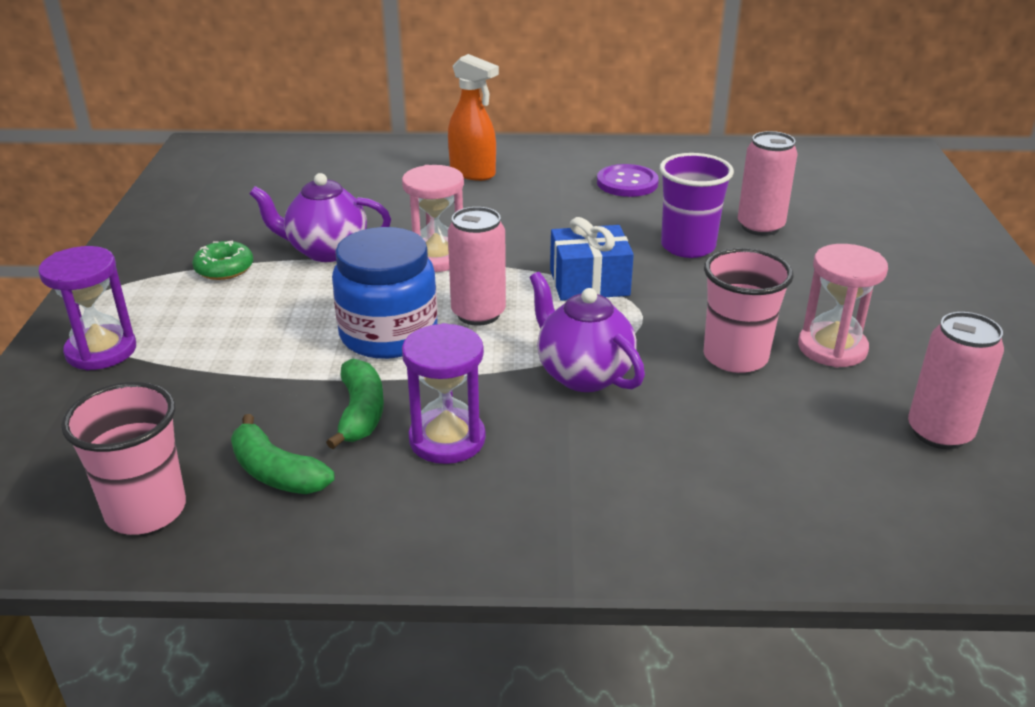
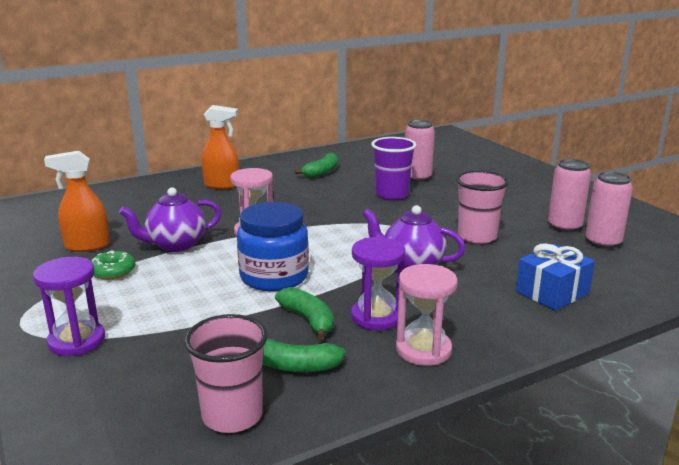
camera: 30 degrees left, 10 degrees down
(233, 224) = (86, 246): none -> orange spray bottle
(478, 313) = (316, 252): pink can -> pink can (564, 226)
(589, 282) = (360, 222): blue gift -> blue gift (552, 292)
(627, 183) = (322, 172): purple button -> green banana
(832, 348) = (516, 221): pink hourglass -> pink hourglass (423, 350)

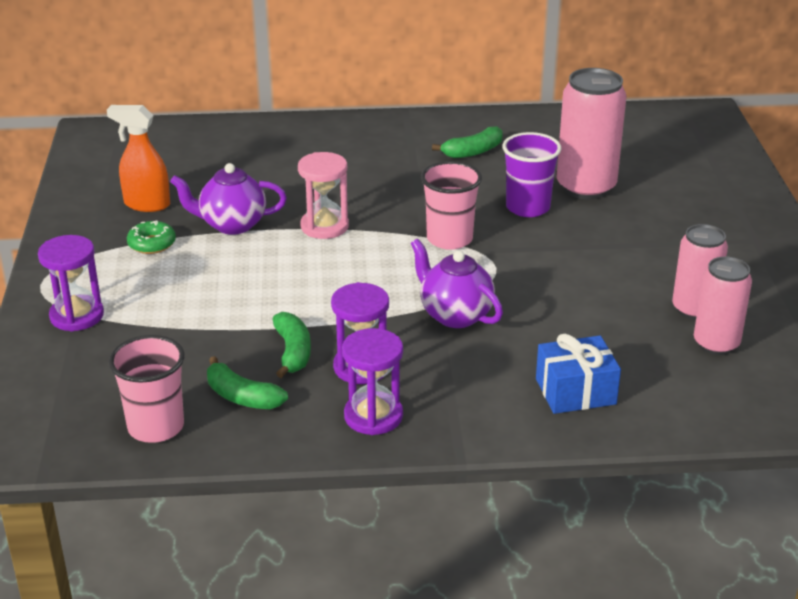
camera: 25 degrees right, 10 degrees up
(222, 185) = (340, 147): orange spray bottle -> none
(274, 277) = (300, 292): blue jar -> none
(417, 177) = (586, 187): pink can -> pink can, size x1.54
(423, 350) = (373, 416): pink hourglass -> purple hourglass
(477, 236) = (568, 296): pink cup -> pink cup (449, 239)

